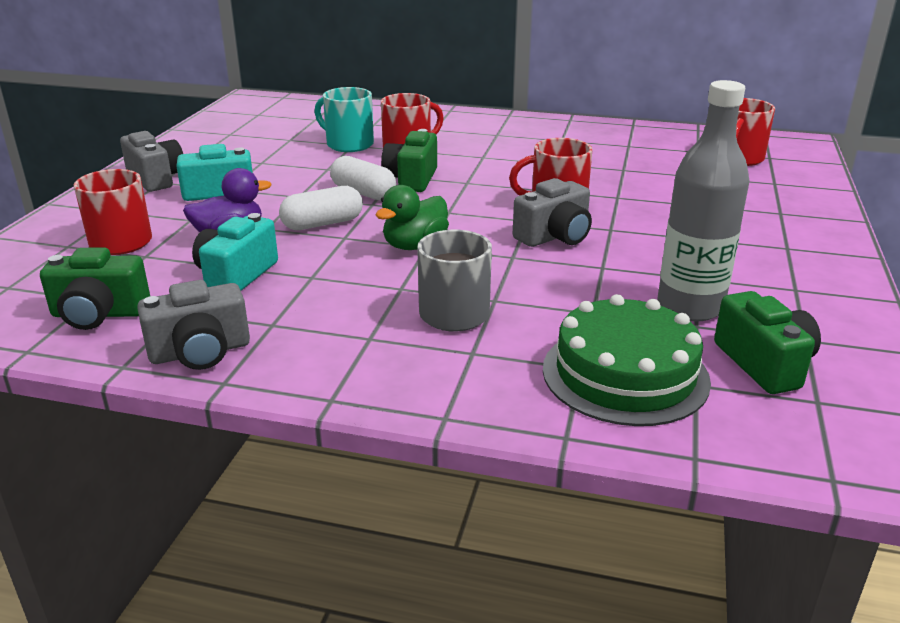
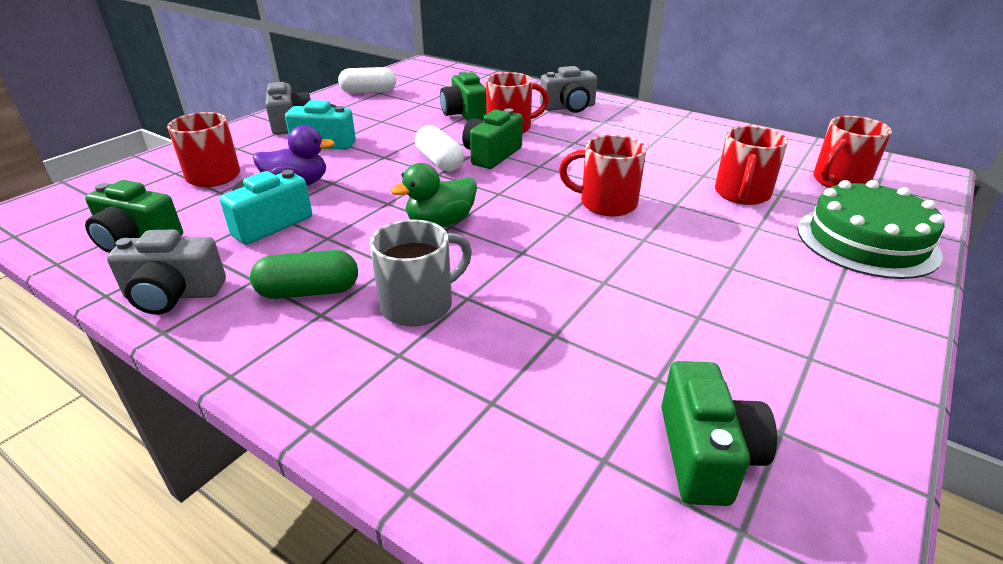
camera: 20 degrees right, 5 degrees up
(322, 224) = (380, 186): white capsule -> white capsule (368, 92)
(340, 323) = (309, 291): none -> green capsule
(348, 144) = (465, 114): turquoise mug -> green camera
(555, 236) = (579, 237): grey camera -> grey camera (569, 107)
(625, 374) = (532, 424): green cake -> green cake (866, 241)
(667, 180) = (742, 194): none -> red mug
(690, 307) = (666, 353): grey bottle -> none

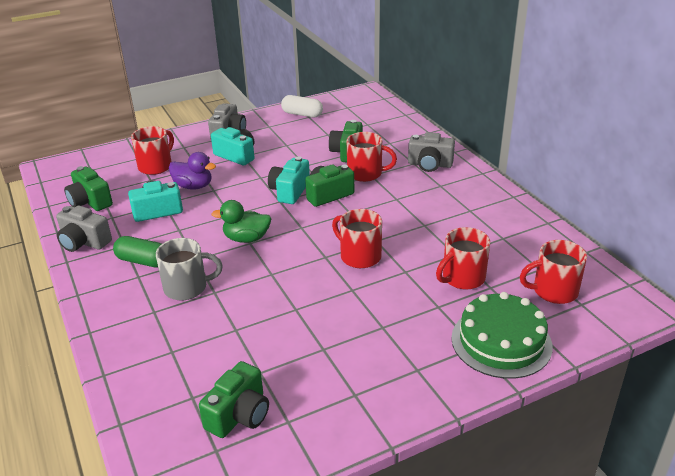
camera: 30 degrees right, 0 degrees up
(439, 162) = (289, 191): white capsule -> turquoise camera

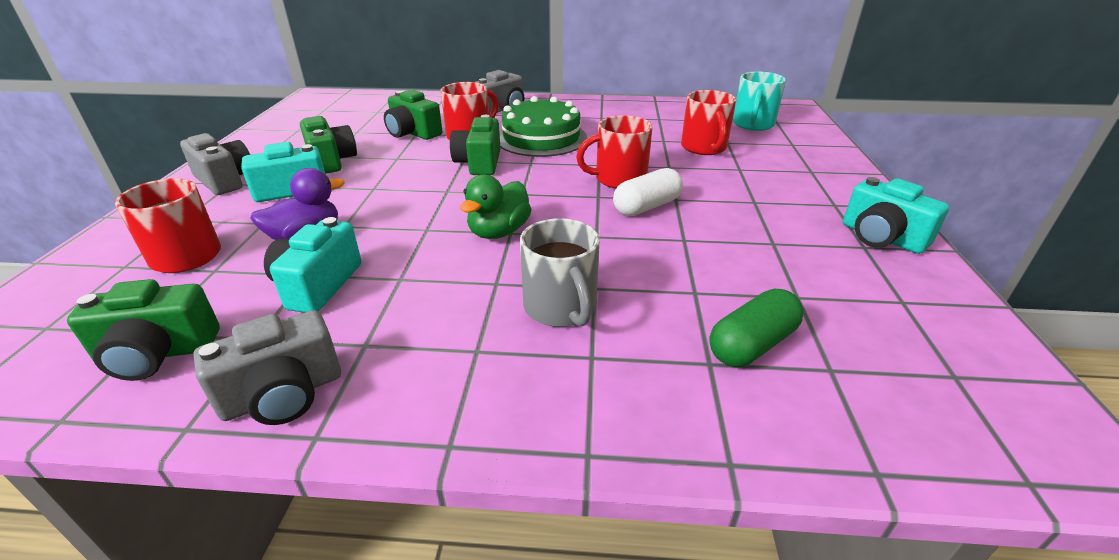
camera: 60 degrees left, 0 degrees up
(143, 261) = (440, 334): green capsule -> green capsule (752, 344)
(187, 288) = (561, 308): grey mug -> grey mug turned 135 degrees clockwise
(239, 415) = (882, 335): green camera -> green camera (331, 161)
(289, 191) = (436, 180): turquoise camera -> turquoise camera (881, 237)
(302, 114) = (285, 131): white capsule -> white capsule (647, 207)
(501, 341) = (810, 160): green cake -> green cake (541, 138)
(553, 291) = (753, 124): red mug -> turquoise mug

